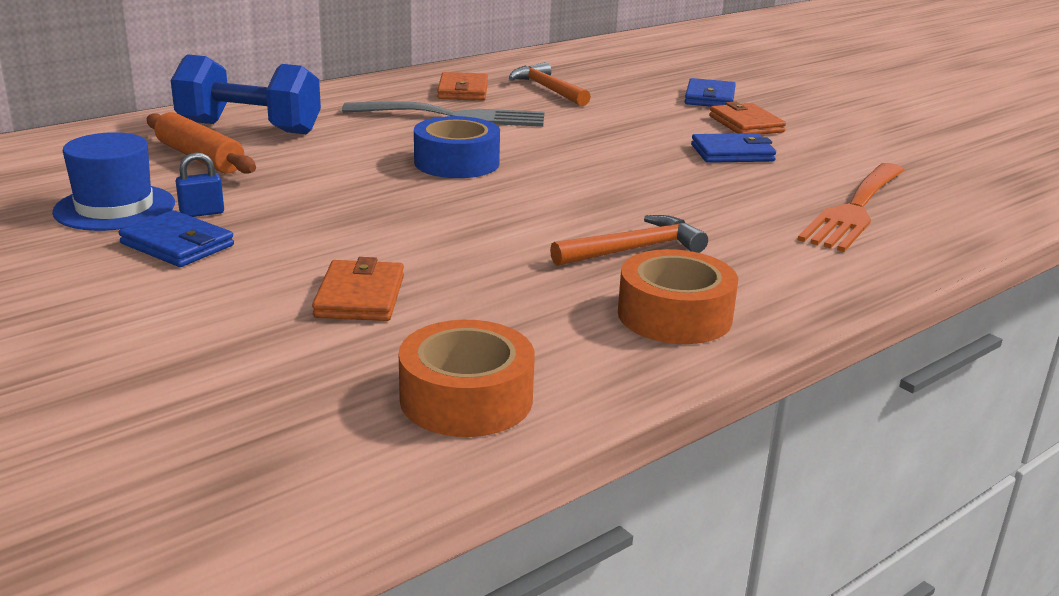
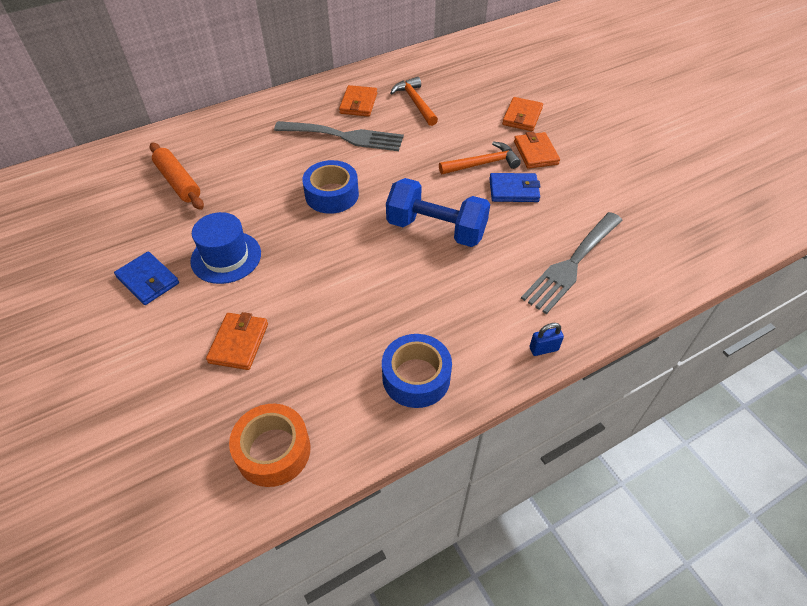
camera: 10 degrees right, 25 degrees up
(115, 208) = (120, 237): blue hat -> blue hat (226, 257)
(202, 213) = (168, 246): blue padlock -> blue padlock (543, 349)
(249, 128) = (214, 147): blue dumbbell -> blue dumbbell (436, 229)
(633, 249) = (413, 303): orange hammer -> orange hammer (482, 164)
(674, 315) = (416, 377): orange tape -> blue tape
(710, 98) = (522, 116): blue wallet -> orange wallet
(855, 209) = (571, 264): orange fork -> grey fork

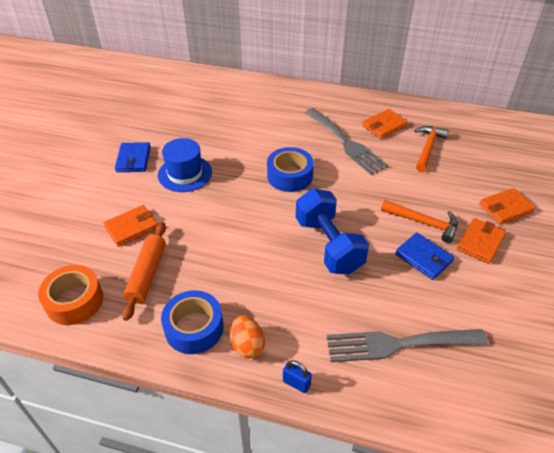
camera: 45 degrees right, 5 degrees down
(178, 182) = (214, 113): orange rolling pin -> orange rolling pin (147, 274)
(475, 354) = (247, 345): none -> orange egg

